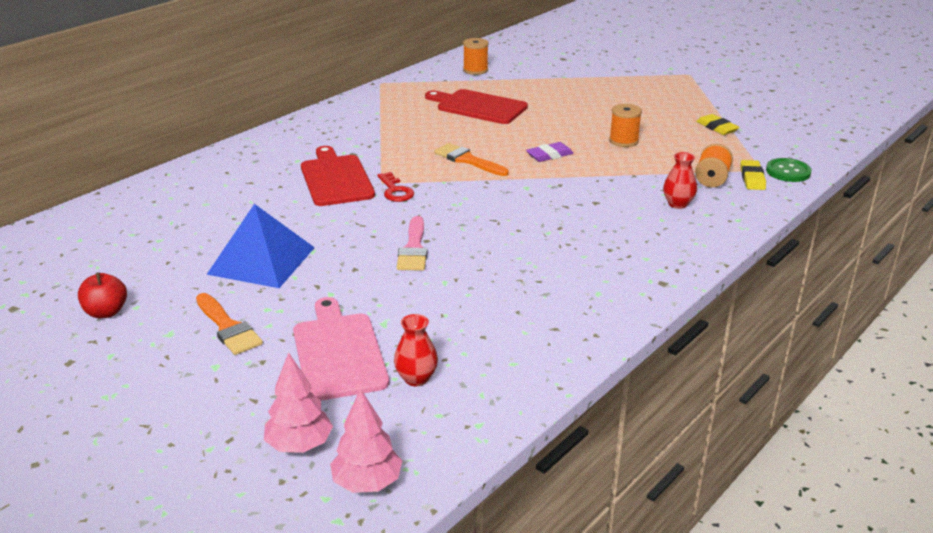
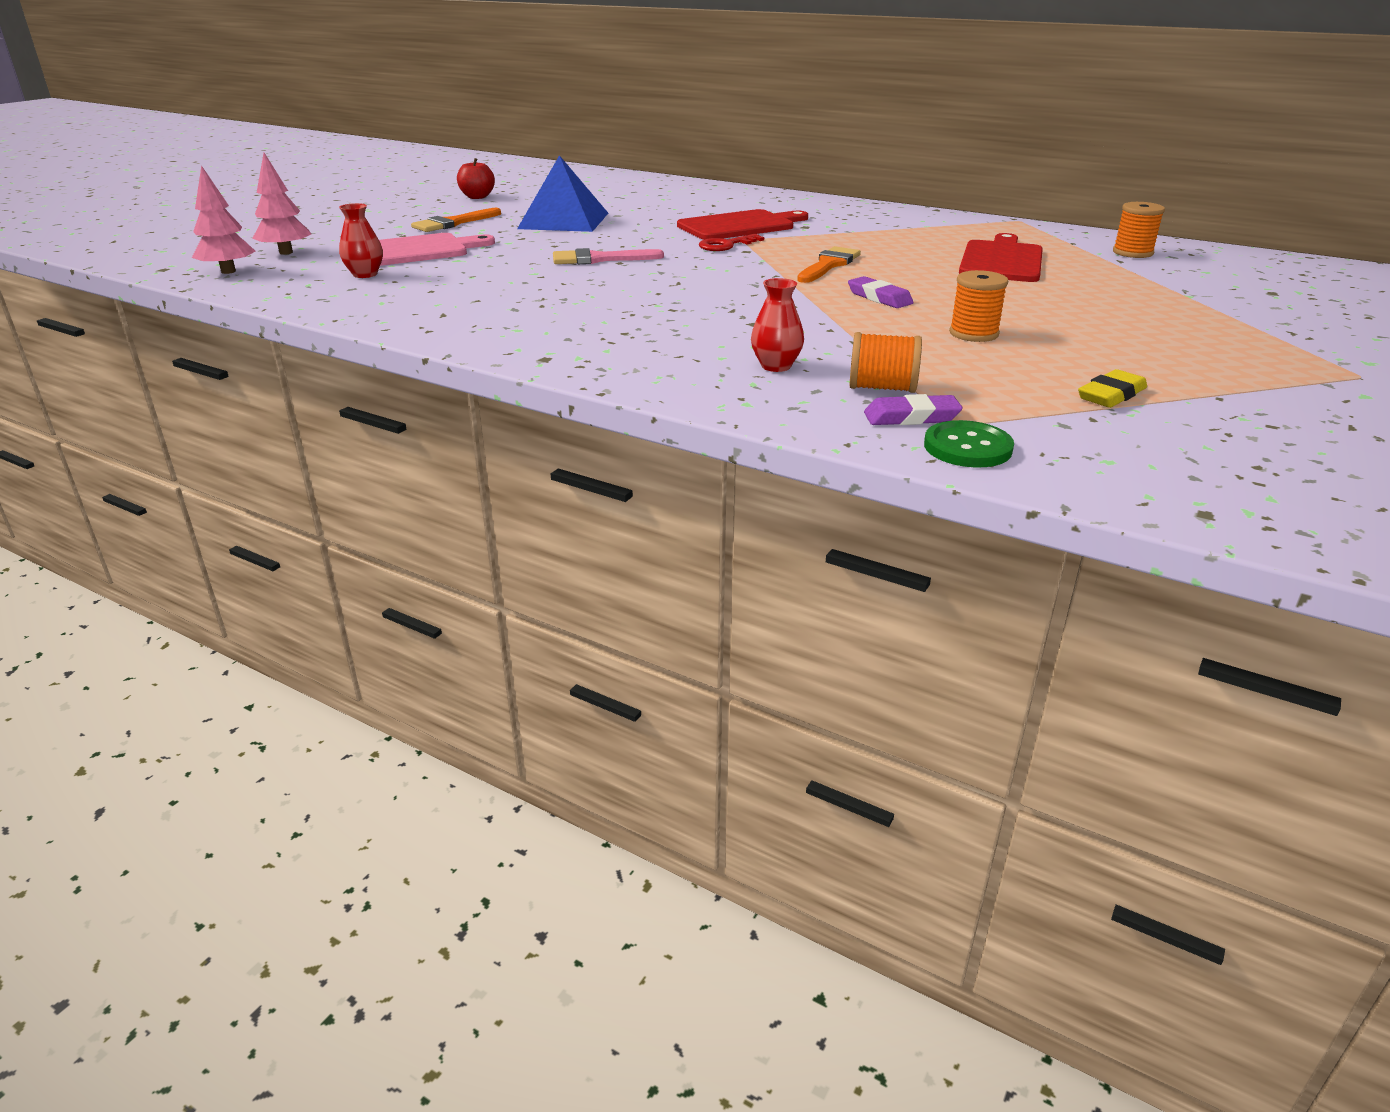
camera: 80 degrees right, 0 degrees up
(752, 178) = (911, 417): yellow eraser -> purple eraser

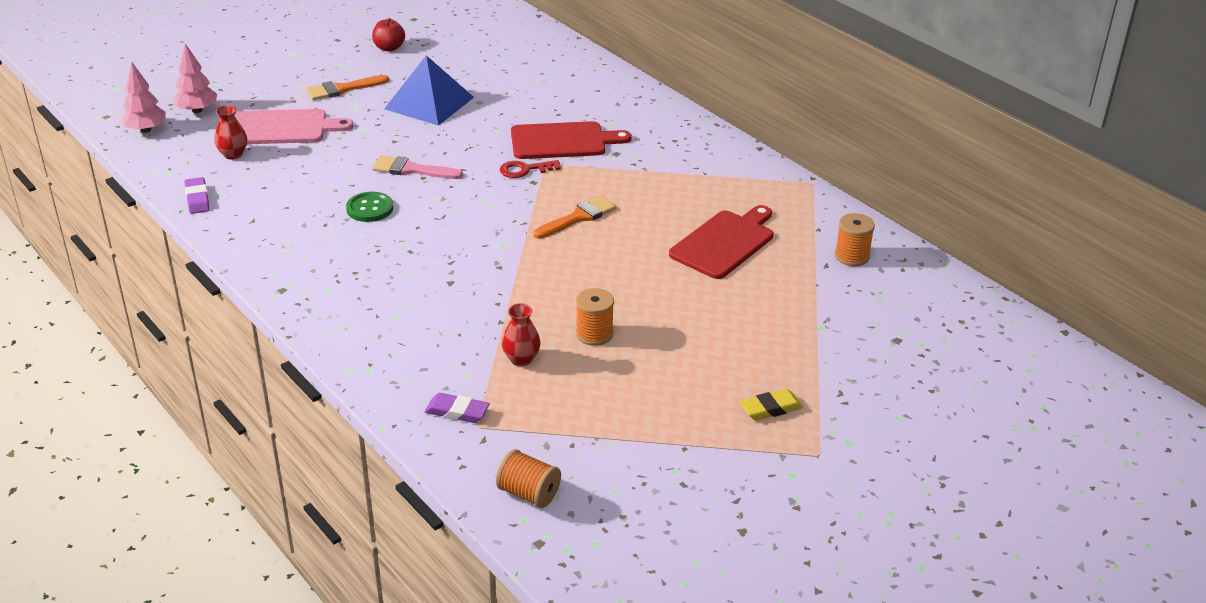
camera: 20 degrees right, 5 degrees up
(776, 366) = (421, 336): red vase -> red vase (521, 359)
(879, 298) = (572, 272): purple eraser -> purple eraser (197, 199)
(882, 388) = (468, 378): orange spool -> orange spool (529, 493)
(967, 447) = (462, 449): green button -> green button (370, 208)
(1111, 395) = (612, 425): yellow eraser -> yellow eraser (771, 408)

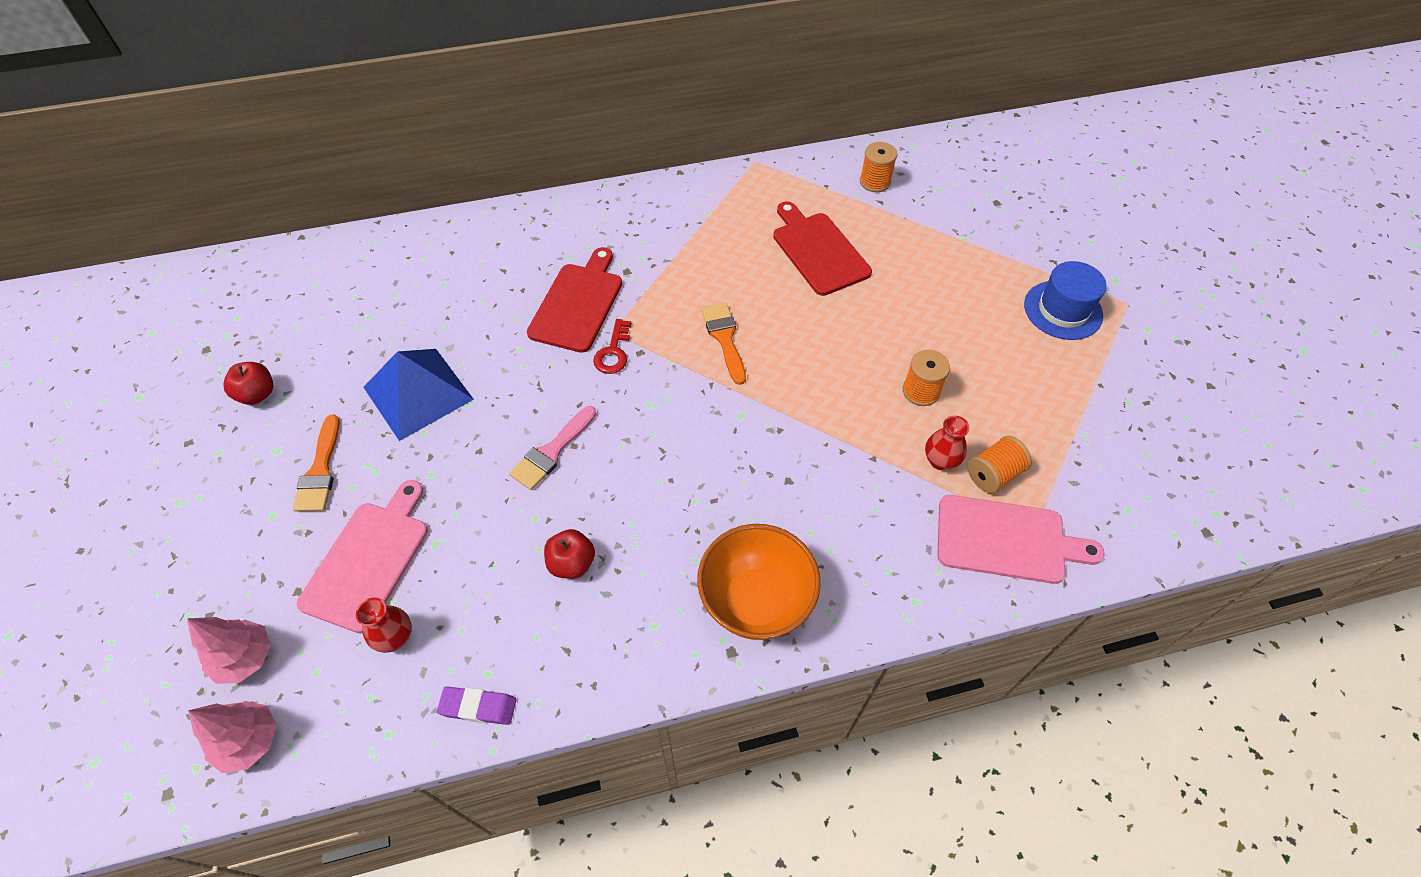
camera: 65 degrees left, 20 degrees up
(321, 204) = (572, 563): none -> red apple
(330, 291) = (756, 601): none -> orange bowl
(370, 208) = (609, 515): green button -> none
(457, 411) = (1007, 540): purple eraser -> pink cutting board
(529, 493) = (1139, 518): orange spool -> orange spool (993, 474)
(771, 408) = (1063, 310): yellow eraser -> blue hat

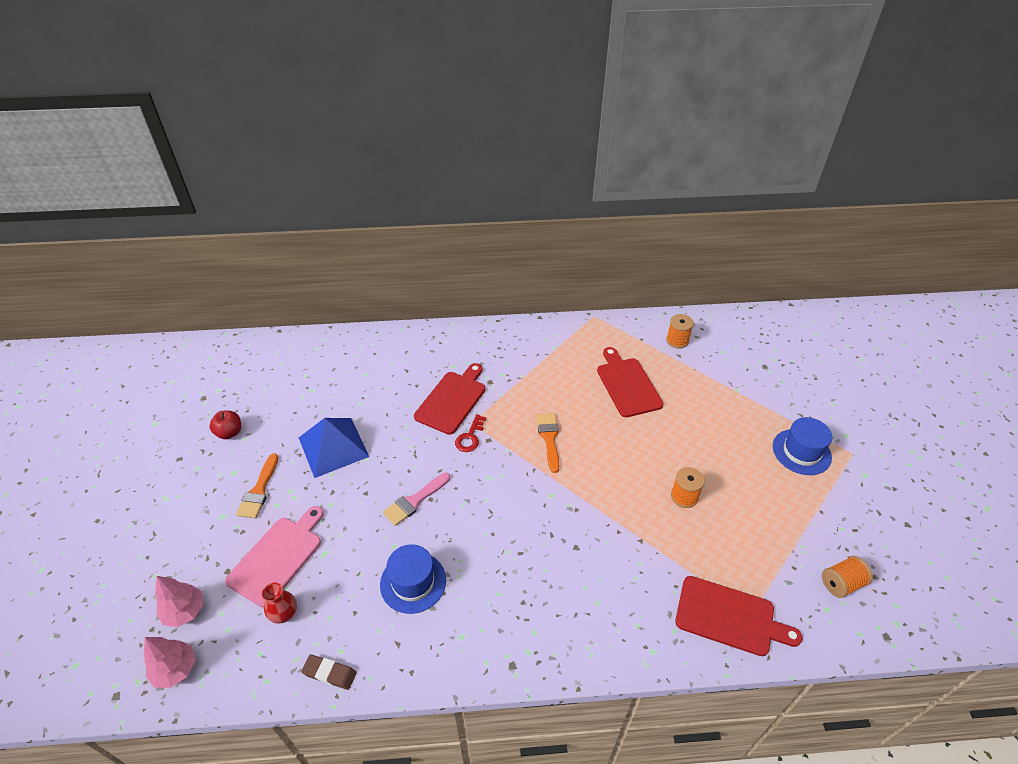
camera: 10 degrees right, 10 degrees down
(478, 707) = (329, 673): purple eraser -> brown eraser
(572, 563) = (413, 582): red apple -> blue hat
(756, 601) = (536, 631): orange bowl -> none
(940, 461) = (690, 550): red vase -> none
(993, 474) = (728, 566): orange spool -> orange spool (841, 583)
(1007, 540) = (729, 617): pink cutting board -> red cutting board

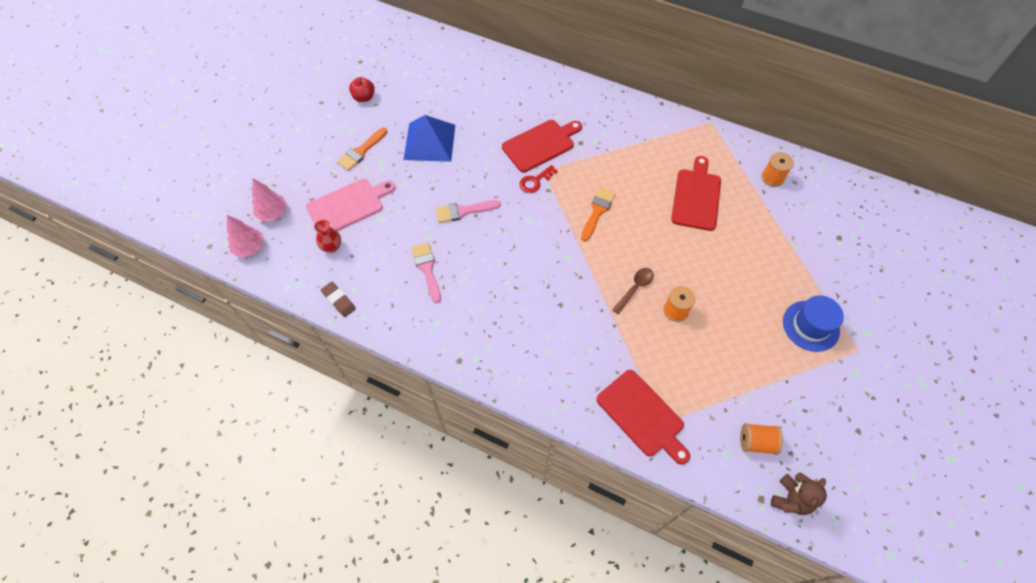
camera: 30 degrees right, 15 degrees up
(413, 582) = (427, 269): blue hat -> pink brush
(634, 494) = (635, 288): none -> brown spoon
(908, 621) = (790, 499): none -> brown teddy bear

